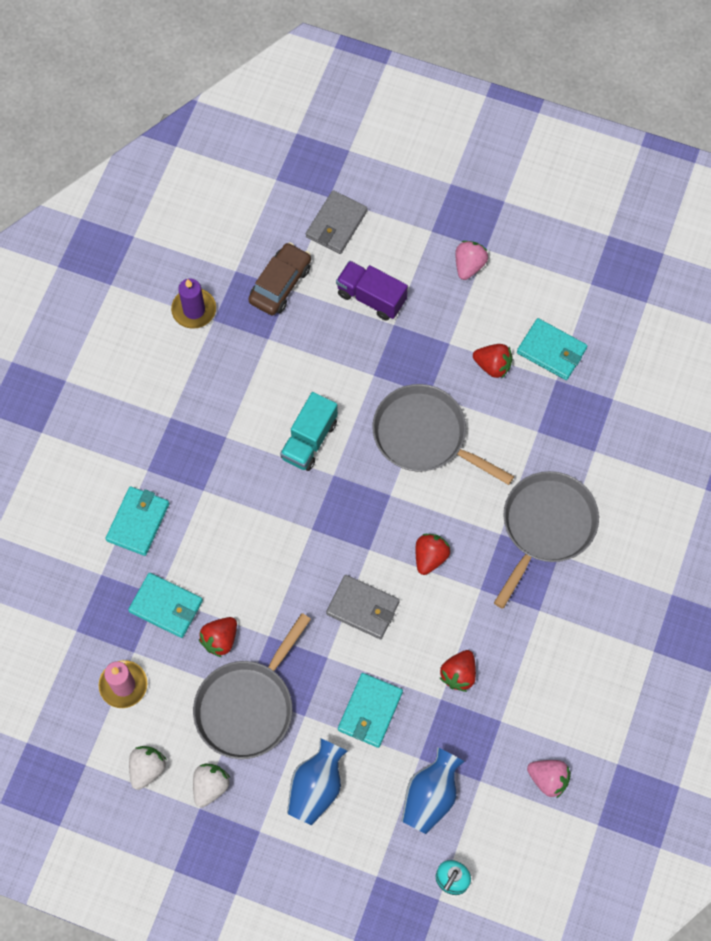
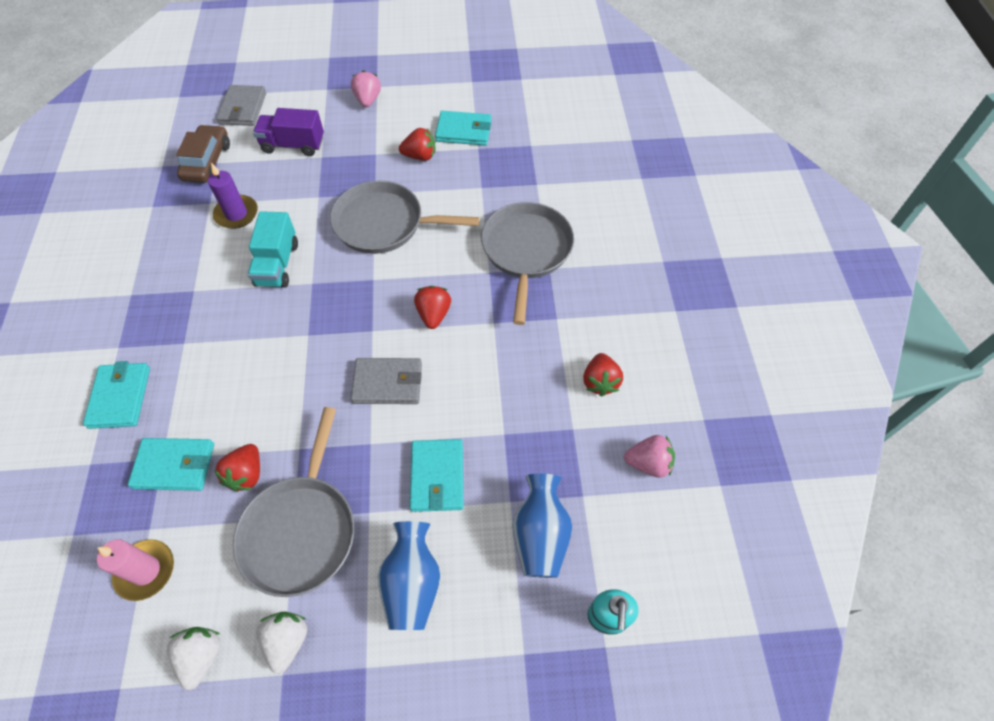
camera: 25 degrees left, 10 degrees down
(194, 310) = (130, 205): purple candle -> purple candle (236, 214)
(458, 674) = (510, 403): red strawberry -> red strawberry (600, 382)

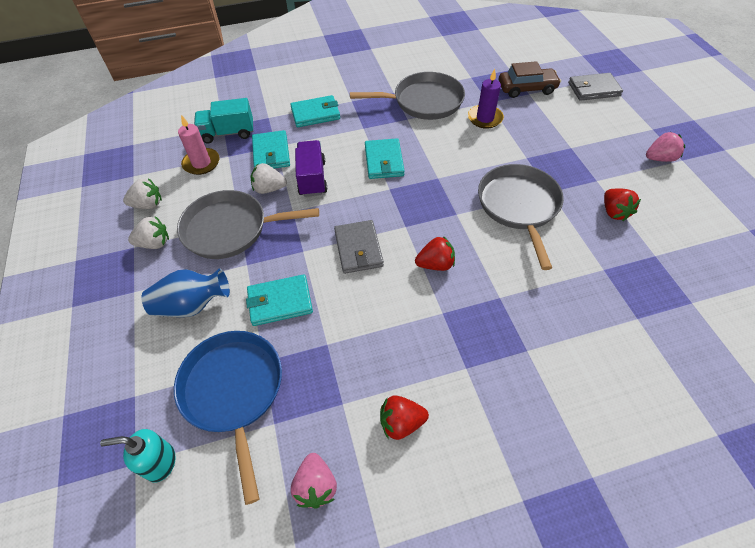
camera: 80 degrees right, 5 degrees down
(246, 474) = (269, 189): red strawberry -> white strawberry
(277, 264) = (447, 153): turquoise truck -> turquoise truck (228, 133)
(293, 145) = (573, 128): purple truck -> purple truck (312, 178)
(464, 131) = (671, 238): turquoise wallet -> turquoise wallet (384, 161)
(526, 251) = (539, 325): grey pan -> grey pan (424, 101)
(540, 535) = (234, 391): blue vase -> blue pan

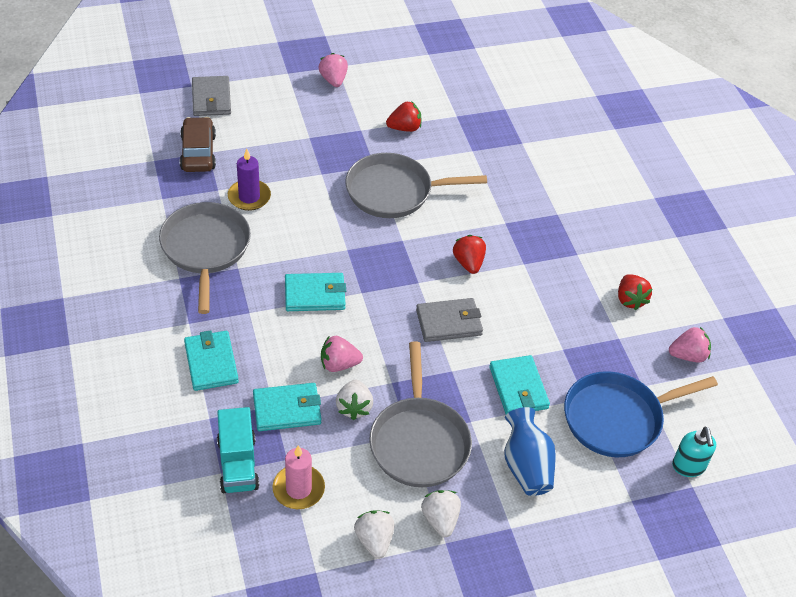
camera: 95 degrees left, 5 degrees down
(312, 178) = (339, 364): purple truck -> pink strawberry

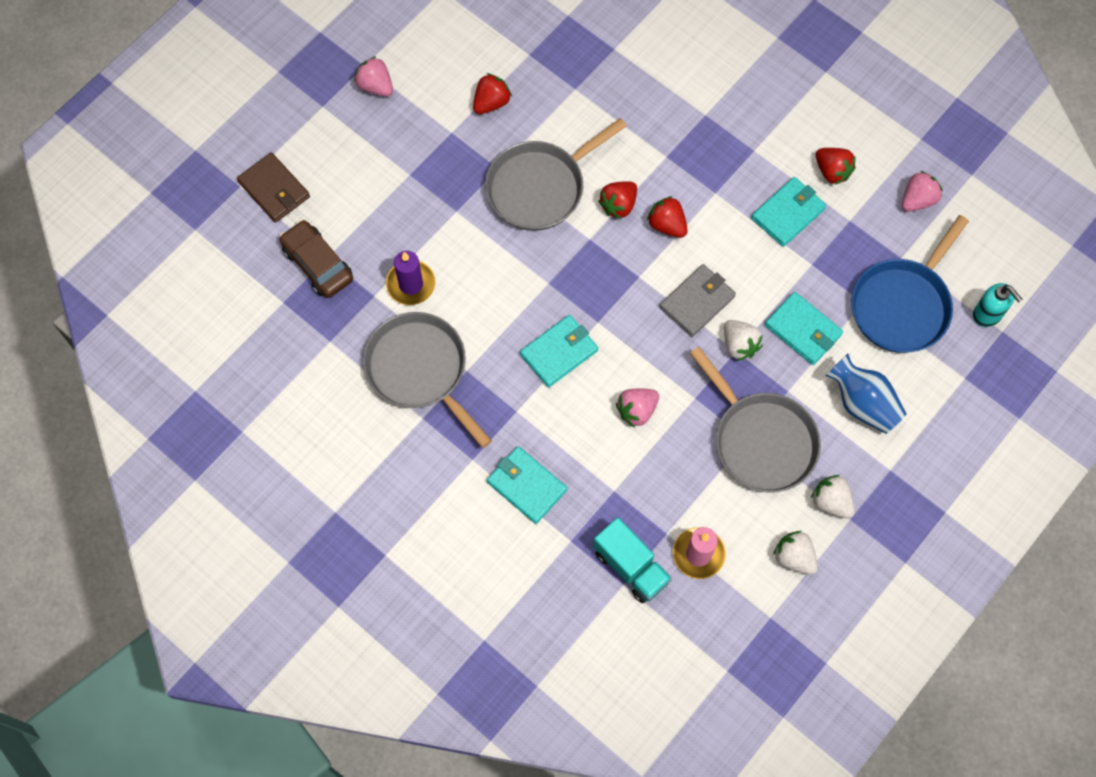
camera: 30 degrees left, 20 degrees up
(211, 99) = (274, 189): grey wallet -> brown wallet
(287, 409) = (629, 486): turquoise wallet -> turquoise wallet (788, 213)
(354, 407) = (683, 445): white strawberry -> white strawberry (739, 345)
(442, 232) = (618, 205): none -> red strawberry

